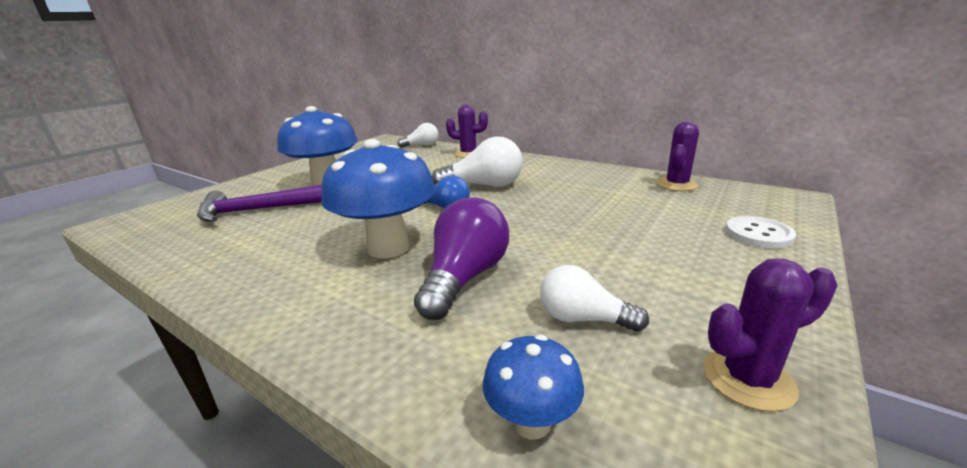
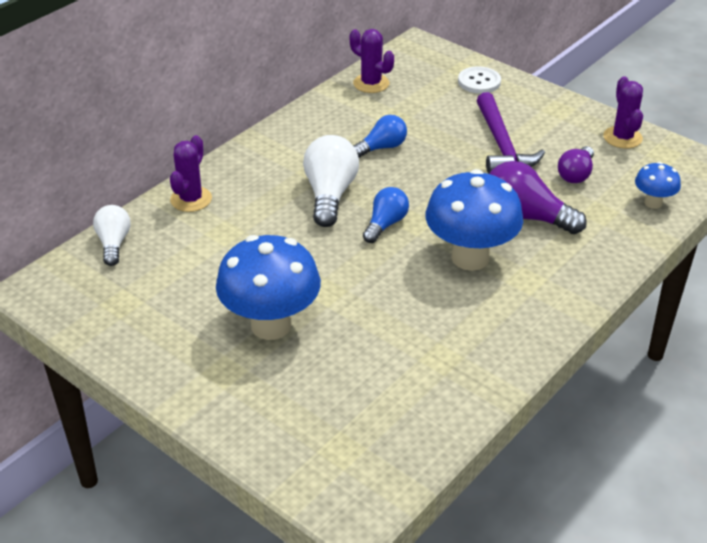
camera: 85 degrees left, 15 degrees up
(259, 210) = (350, 371): purple hammer -> purple hammer (501, 145)
(567, 197) = (382, 147): none -> blue light bulb
(583, 319) = (576, 174): white light bulb -> purple light bulb

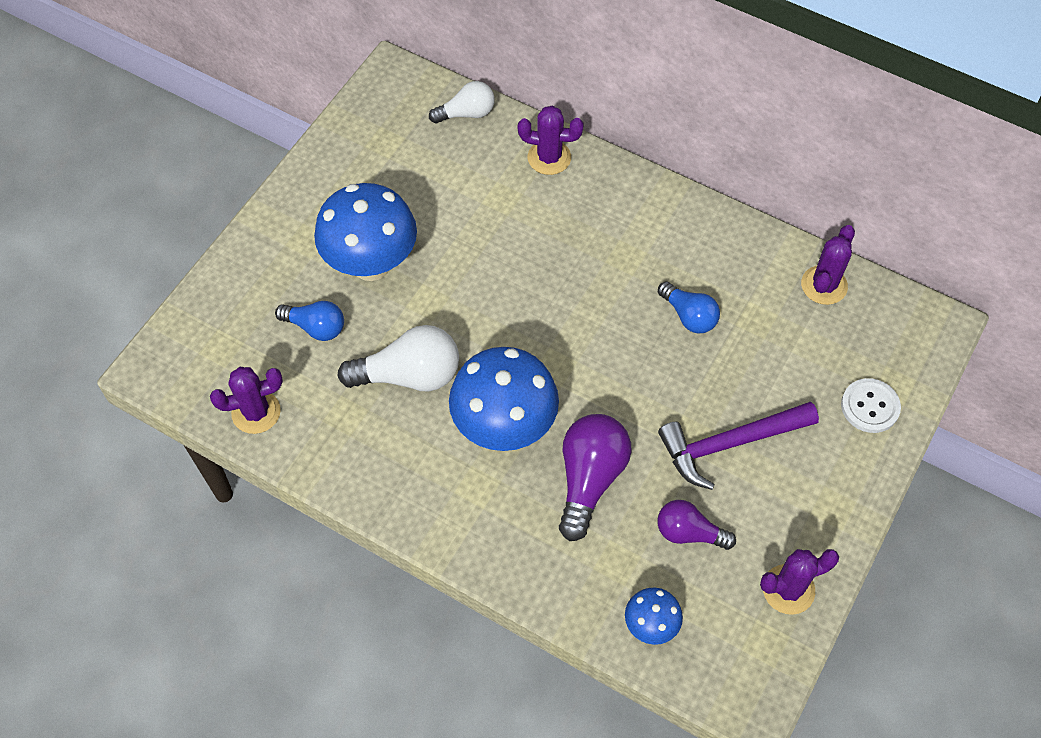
camera: 80 degrees right, 20 degrees up
(330, 194) = (586, 278): white light bulb -> white light bulb (409, 375)
(385, 224) = (545, 339): blue light bulb -> blue light bulb (316, 327)
(427, 425) = (256, 412): none -> purple cactus

